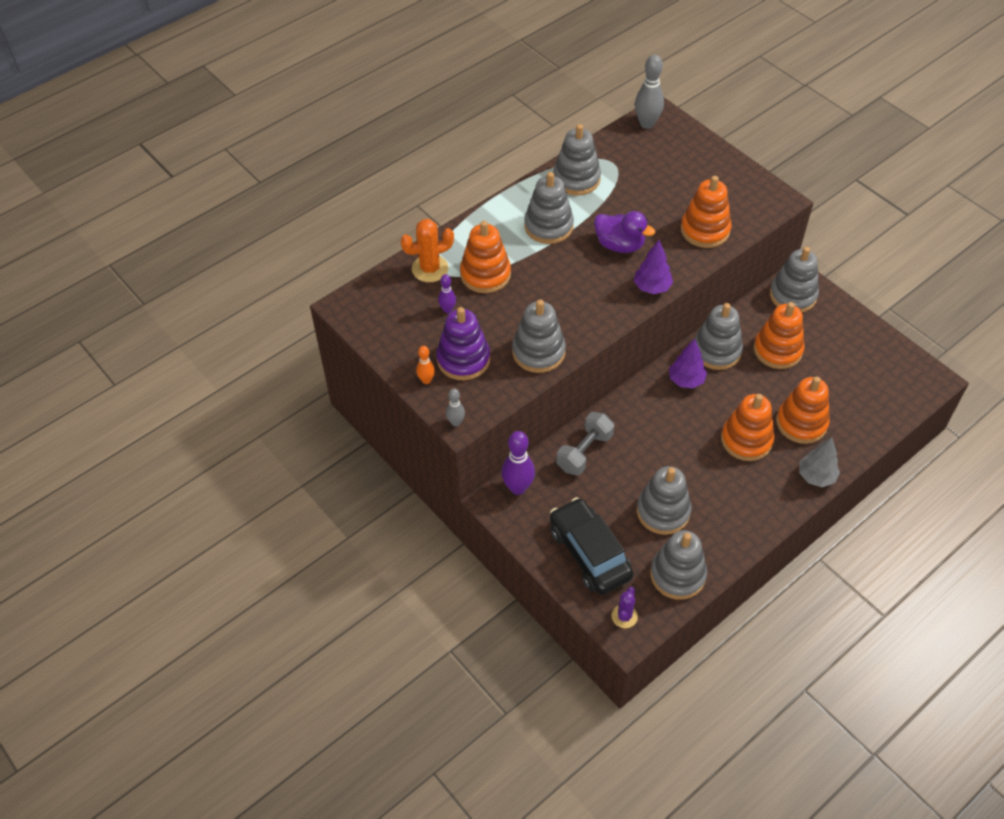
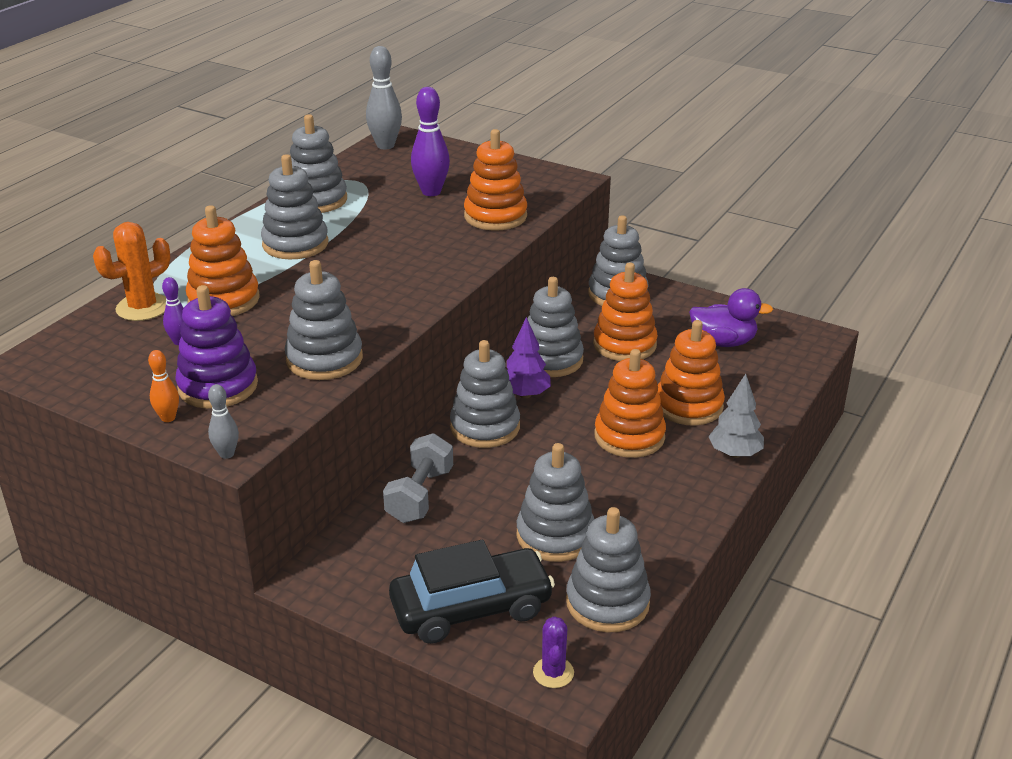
camera: 20 degrees left, 20 degrees down
(518, 488) = (338, 556): purple bowling pin -> purple bowling pin (431, 192)
(589, 553) = (471, 608): black car -> black car turned 120 degrees clockwise
(619, 245) = (394, 245): purple duck -> purple duck (723, 342)
(647, 403) = (485, 427): none -> grey stacking toy
(652, 287) = (452, 274): purple tree -> none

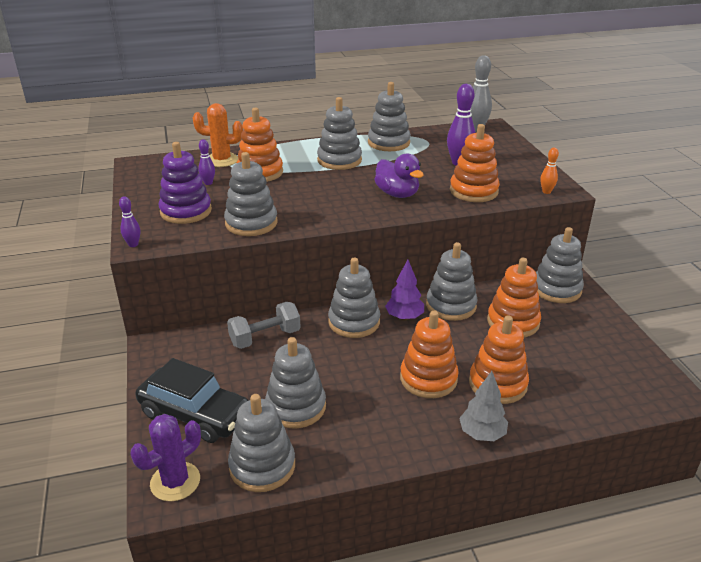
camera: 45 degrees right, 0 degrees up
(168, 418) = (142, 215): orange bowling pin -> orange bowling pin (546, 192)
(226, 454) = (133, 244): grey bowling pin -> purple bowling pin
(553, 673) = (175, 481): purple cactus -> purple cactus, size x1.59
(723, 342) = (588, 358): purple duck -> purple duck (397, 194)

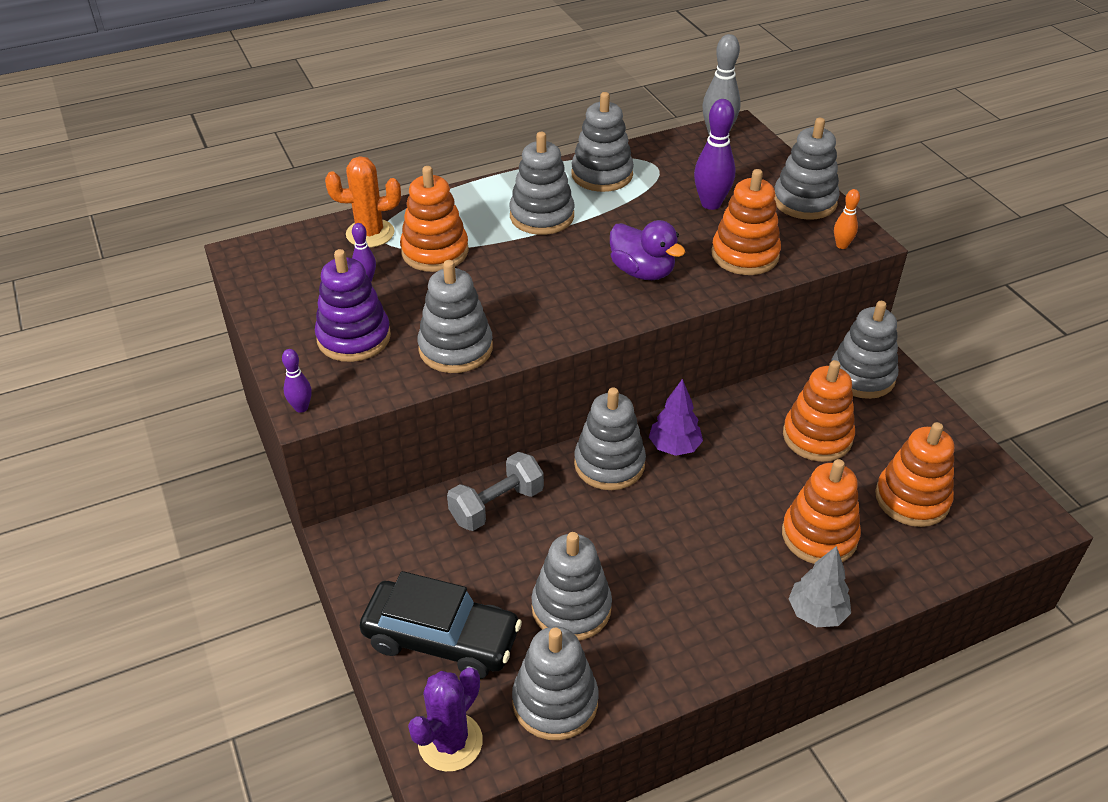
camera: 10 degrees left, 10 degrees up
(428, 378) = (730, 540): orange stacking toy -> orange stacking toy (912, 499)
(451, 305) = (731, 420): grey stacking toy -> grey stacking toy (804, 201)

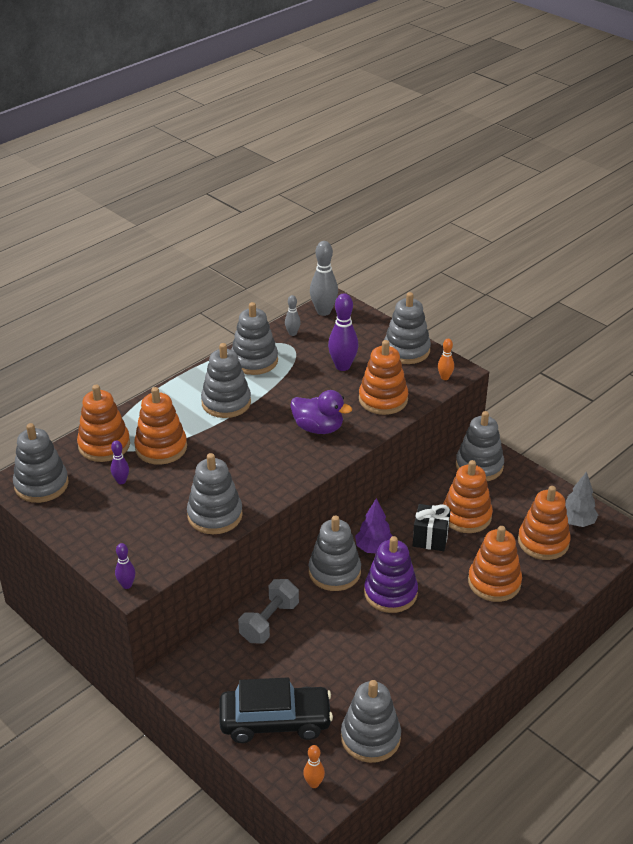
camera: 20 degrees left, 5 degrees down
(354, 337) = (136, 526): purple stacking toy -> purple stacking toy (390, 593)
(370, 233) = (104, 445): orange cactus -> orange stacking toy
(450, 742) = (314, 783): purple cactus -> orange bowling pin
(571, 608) = (353, 675): grey stacking toy -> grey stacking toy (41, 485)
(666, 153) = (292, 333): none -> grey bowling pin
(755, 453) = (430, 538): none -> black gift
(816, 613) = (512, 632): grey tree -> grey tree (576, 522)

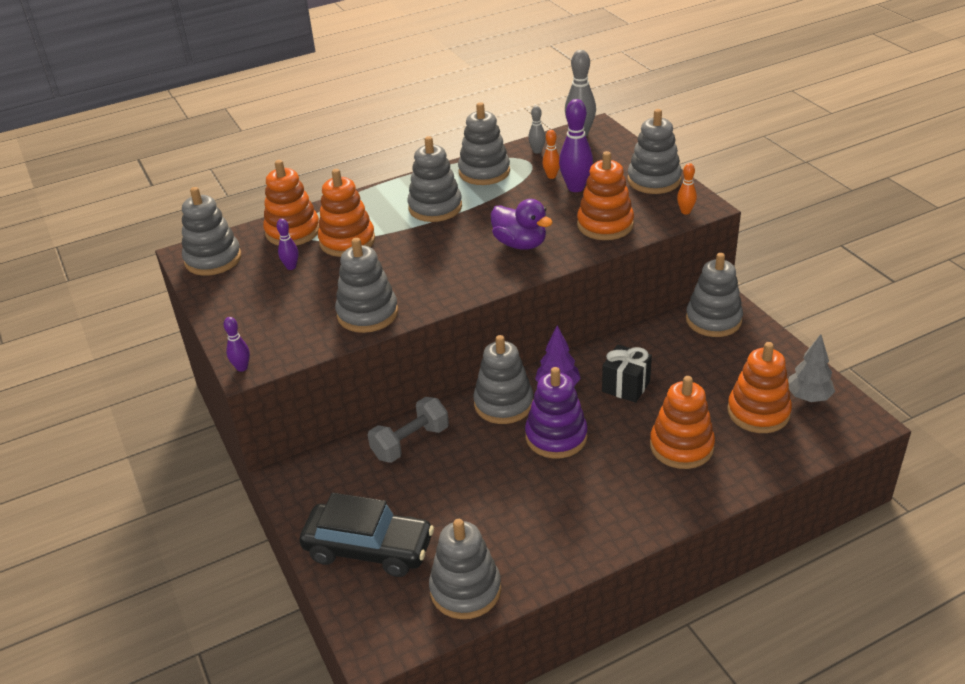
camera: 20 degrees right, 0 degrees up
(314, 783) = (379, 627): orange bowling pin -> orange bowling pin (551, 176)
(466, 516) = (677, 370): orange stacking toy -> none

